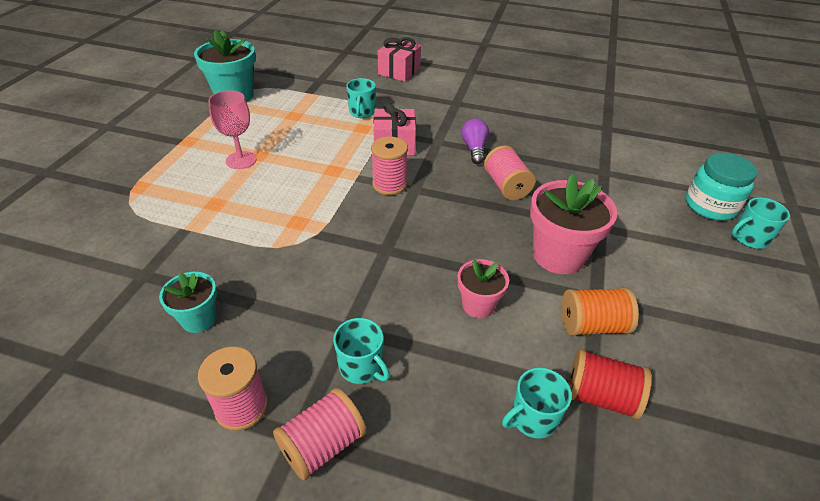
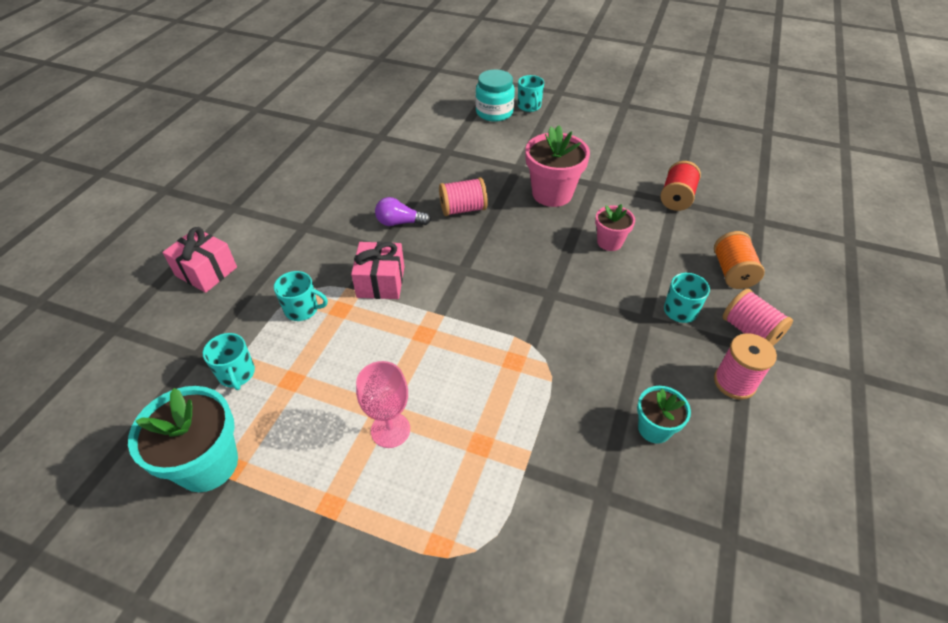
camera: 85 degrees left, 5 degrees up
(389, 184) = (454, 288): pink spool -> none
(532, 418) = (700, 228): turquoise mug -> turquoise mug (237, 374)
(592, 325) = (620, 190): orange spool -> orange spool (732, 272)

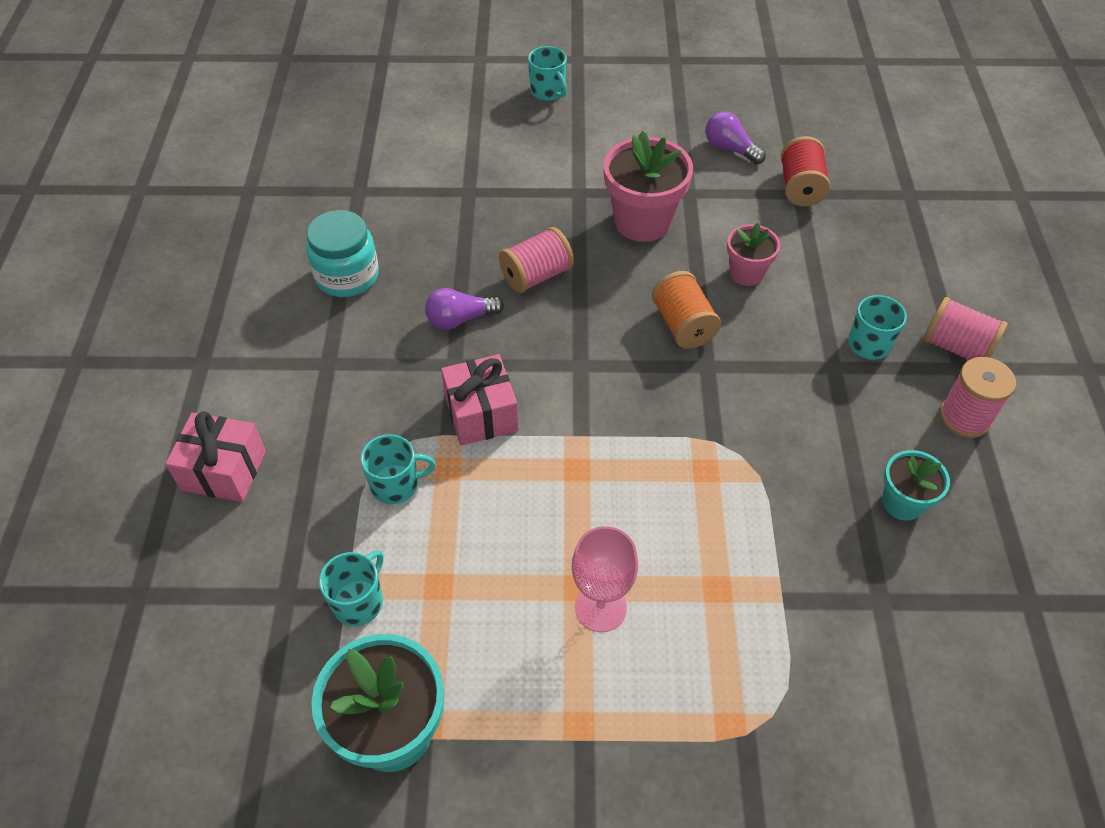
camera: 20 degrees left, 5 degrees up
(237, 374) = (358, 601): turquoise mug -> turquoise mug turned 105 degrees counterclockwise
(494, 112) = (504, 113): turquoise jar -> turquoise jar (347, 276)
(636, 164) = (730, 149): none -> purple light bulb
(732, 272) = (907, 275): orange spool -> orange spool (683, 325)

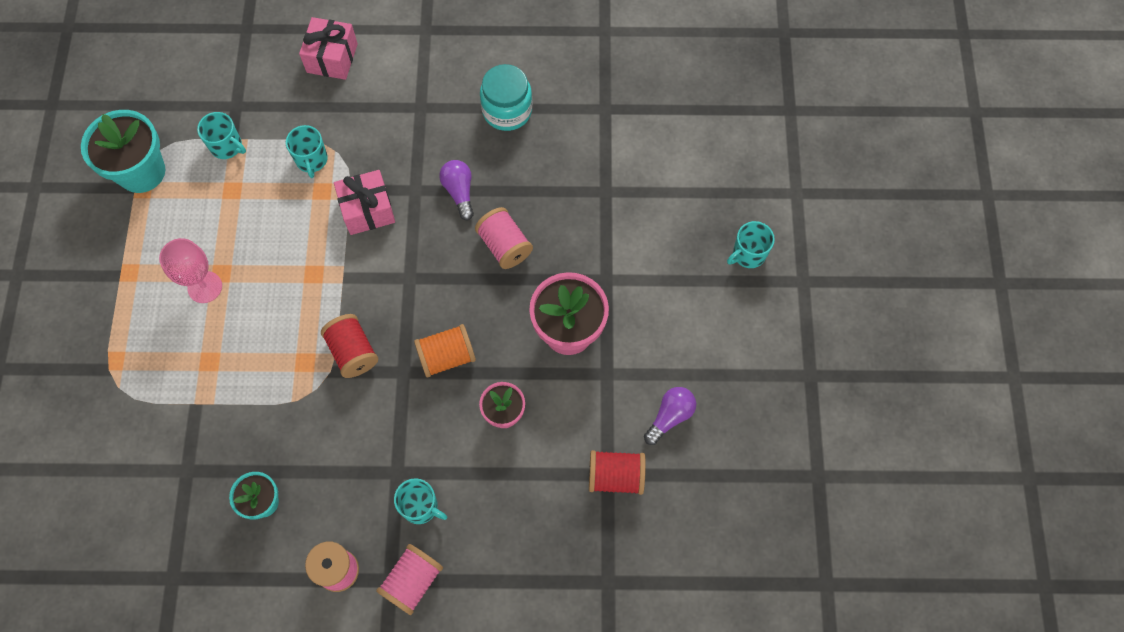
camera: 90 degrees right, 15 degrees up
(686, 418) = (353, 352): none -> red spool

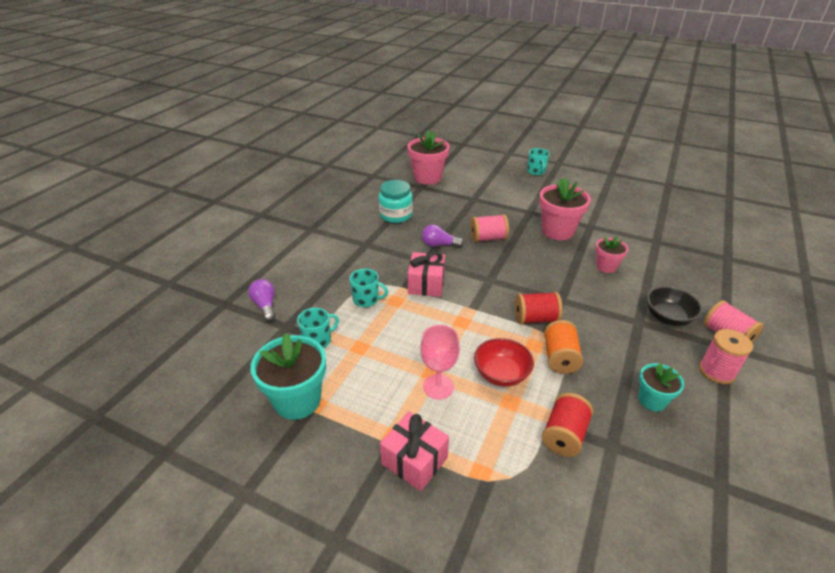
camera: 65 degrees left, 30 degrees down
(245, 341) = (501, 374): none -> red bowl
(332, 58) = (293, 270): pink gift -> pink gift (414, 461)
(420, 507) = (668, 317): turquoise mug -> black bowl
(447, 356) = (556, 278): orange spool -> orange spool (560, 357)
(615, 476) = (658, 239): red spool -> red spool (564, 435)
(637, 106) = (428, 178): none -> pink flower pot
(670, 416) = (624, 214): purple light bulb -> purple light bulb (265, 306)

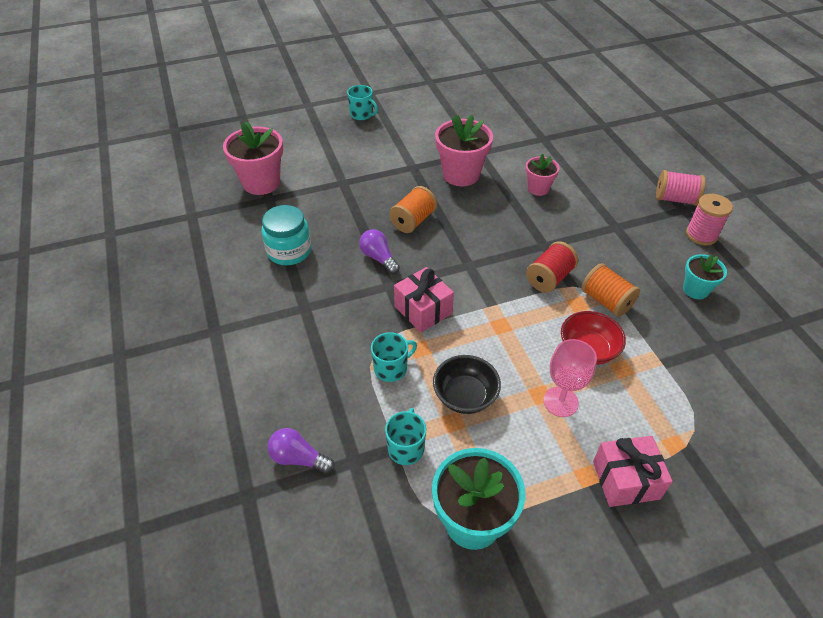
camera: 45 degrees left, 10 degrees up
(439, 245) = (379, 258): purple light bulb -> purple light bulb turned 90 degrees clockwise
(488, 238) = (413, 221): pink spool -> orange spool
(564, 435) = (683, 365): red spool -> none
(668, 317) = (628, 209): black bowl -> black bowl (465, 396)

